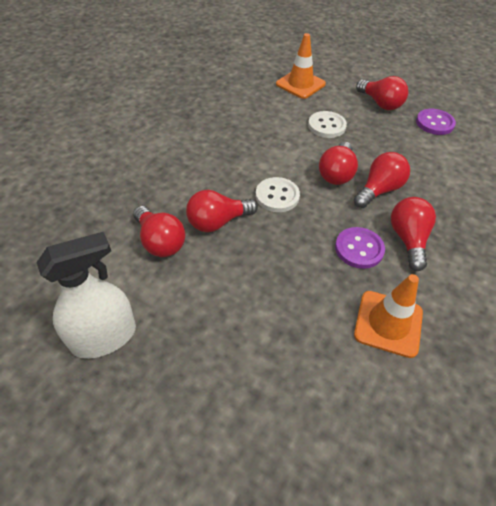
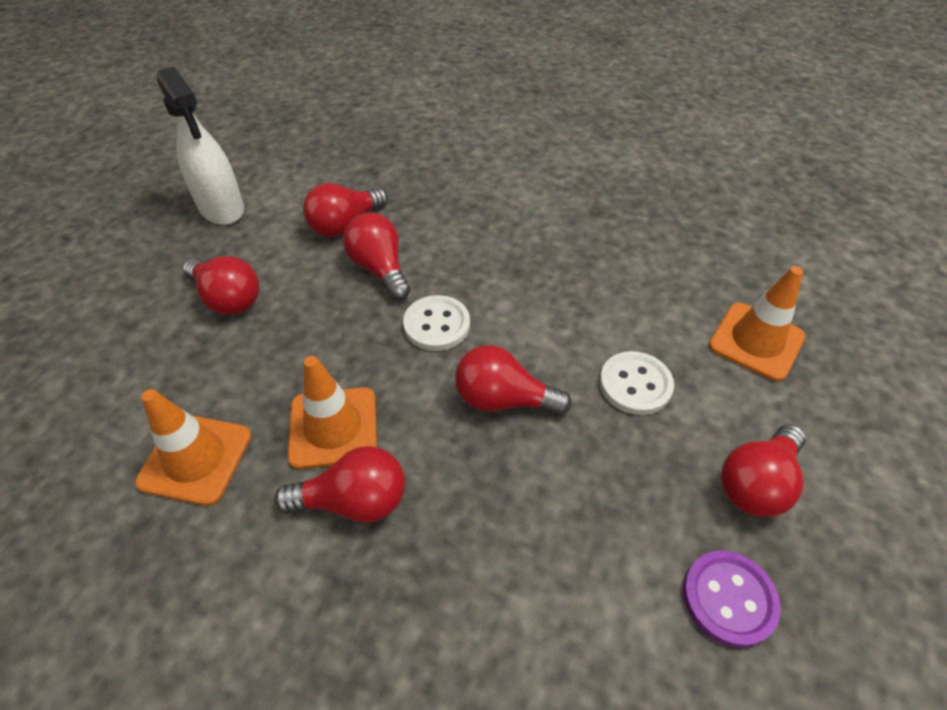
camera: 85 degrees right, 0 degrees up
(359, 249) = (333, 427): purple button -> orange traffic cone
(379, 190) = (471, 463): red light bulb -> red light bulb (228, 299)

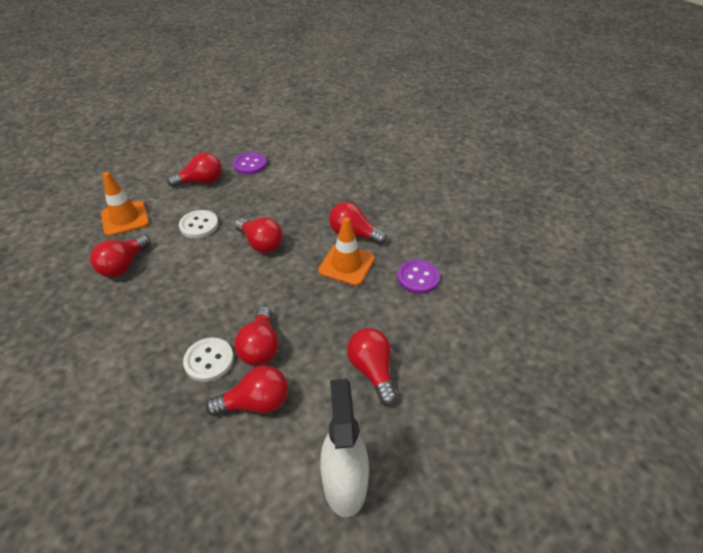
camera: 150 degrees left, 5 degrees down
(195, 459) = (418, 278): orange traffic cone -> purple button
(437, 325) = (259, 292): white button -> white button (209, 360)
(650, 280) = (124, 265): none -> red light bulb

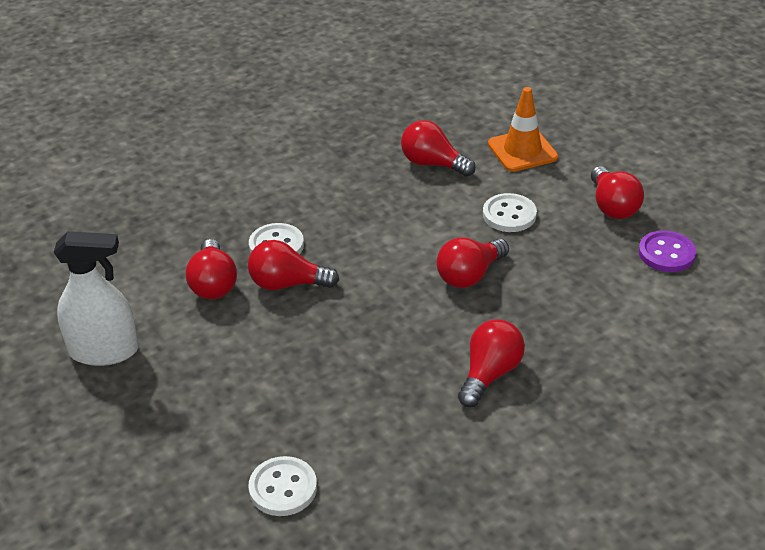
camera: 95 degrees right, 5 degrees down
(346, 264) = (421, 363): orange traffic cone -> none
(372, 370) = (233, 380): red light bulb -> none
(418, 278) = (387, 443): purple button -> none
(467, 327) = (283, 488): none -> white button

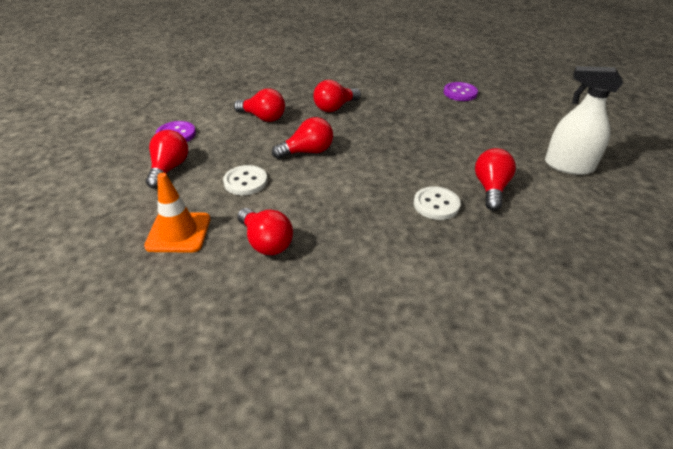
camera: 160 degrees left, 0 degrees up
(283, 488) = (460, 93): white button -> purple button
(287, 284) = (435, 176): red light bulb -> red light bulb (263, 117)

